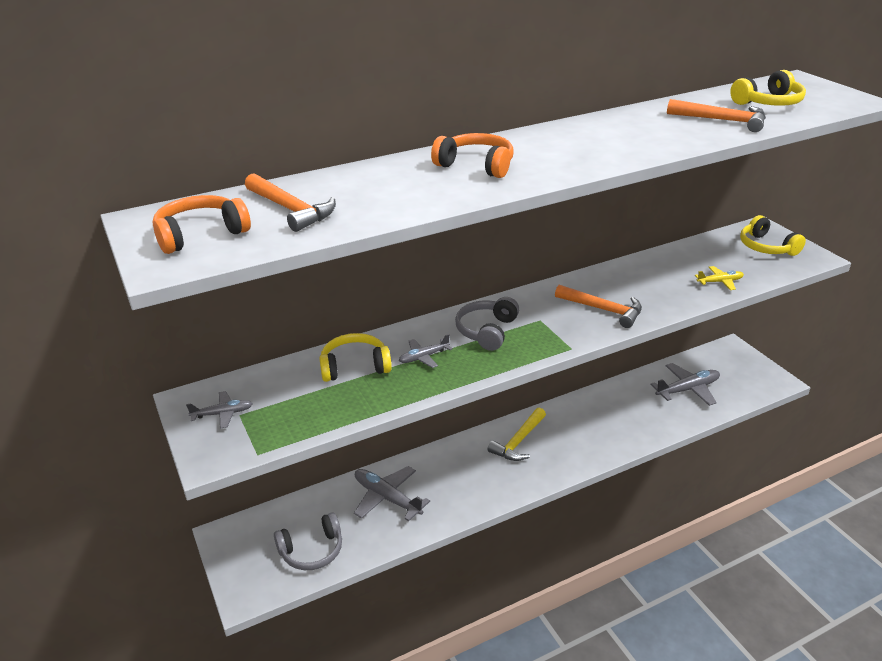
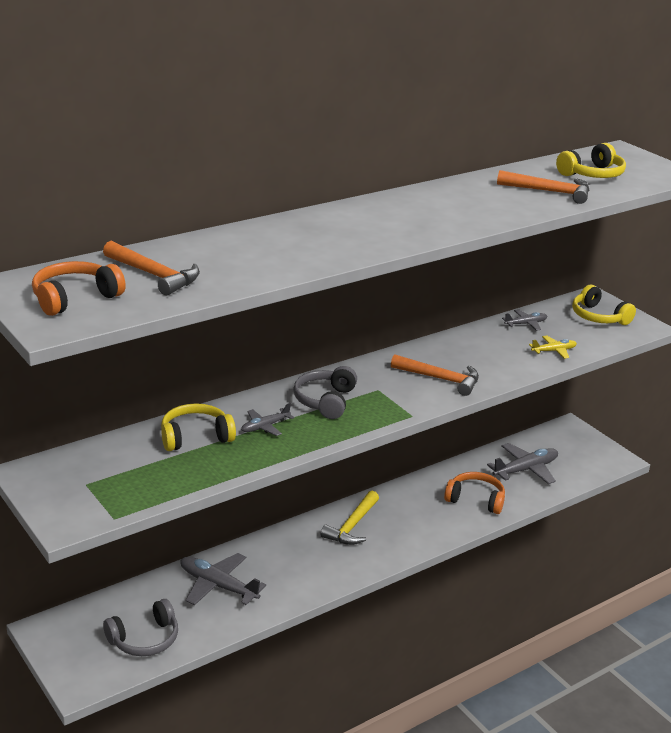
camera: 10 degrees left, 5 degrees down
(222, 414) = (68, 484): grey plane -> grey plane (525, 324)
(476, 165) = (322, 234): orange headphones -> orange headphones (475, 499)

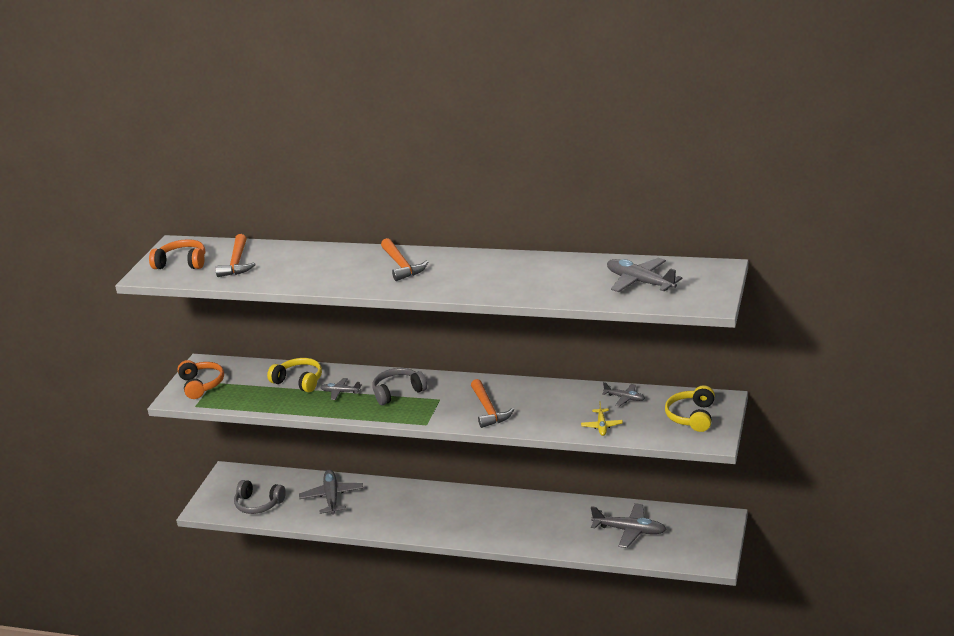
camera: 55 degrees right, 0 degrees up
(352, 526) = (454, 504): yellow hammer -> none
(475, 499) = (558, 531): orange headphones -> orange headphones (201, 385)
(549, 192) = (572, 285): orange hammer -> orange hammer (401, 265)
(553, 351) = (602, 426): yellow plane -> yellow plane turned 60 degrees clockwise
(592, 174) = (640, 282): yellow headphones -> grey plane

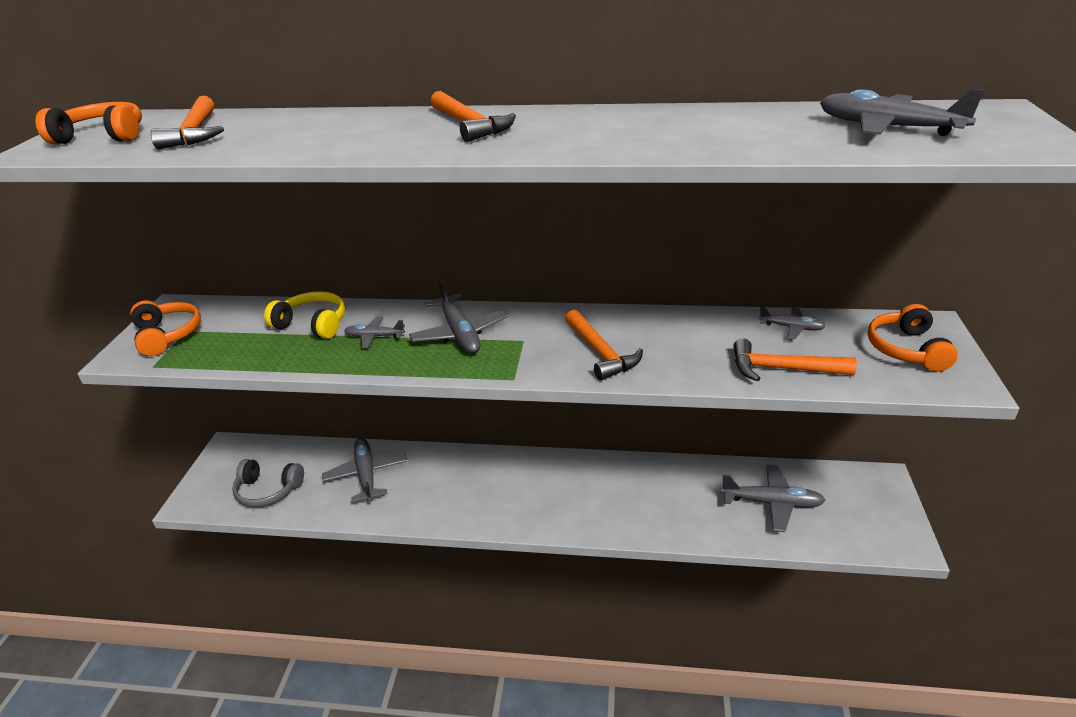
camera: 10 degrees left, 5 degrees up
(398, 392) = (459, 333): grey headphones -> grey plane
(602, 426) = (782, 369): yellow plane -> orange hammer
(692, 416) = (906, 349): yellow headphones -> orange headphones

